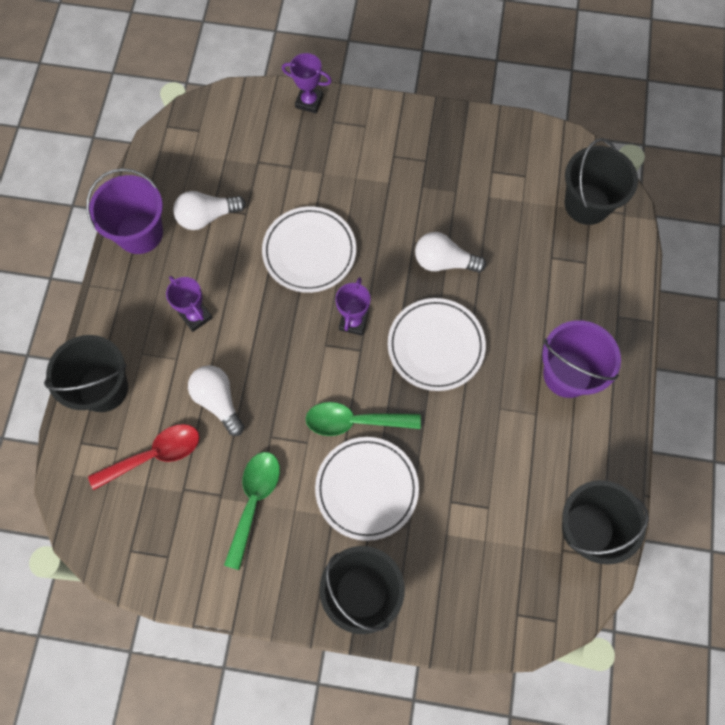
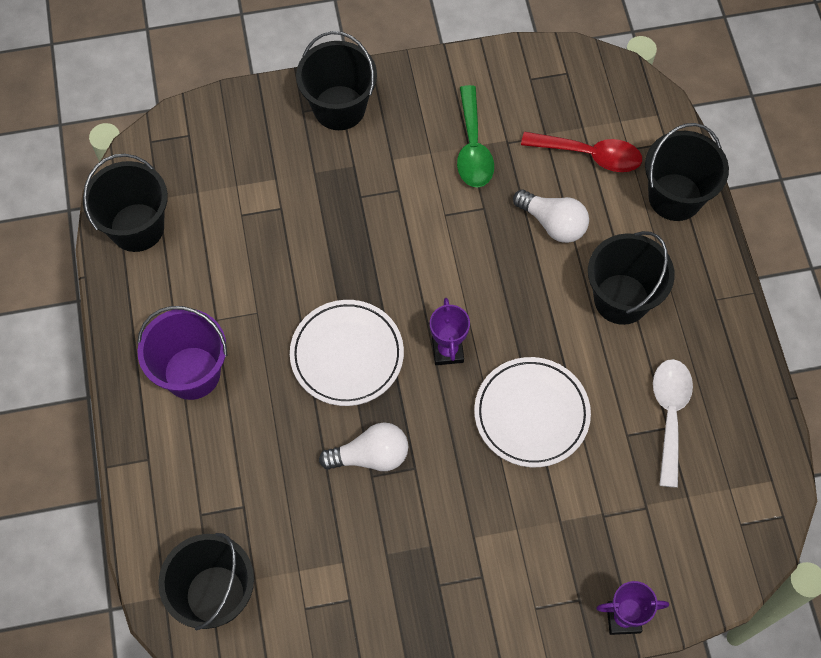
camera: 160 degrees right, 5 degrees down
(140, 233) = (734, 369): purple bucket -> none
(154, 455) = (589, 155): red spoon -> red spoon turned 120 degrees counterclockwise
(196, 316) = (621, 299): purple trophy -> black bucket
(207, 216) = (670, 415): white light bulb -> white spoon
(354, 421) = (405, 250): green spoon -> none
(366, 489) = (368, 193): white plate -> none

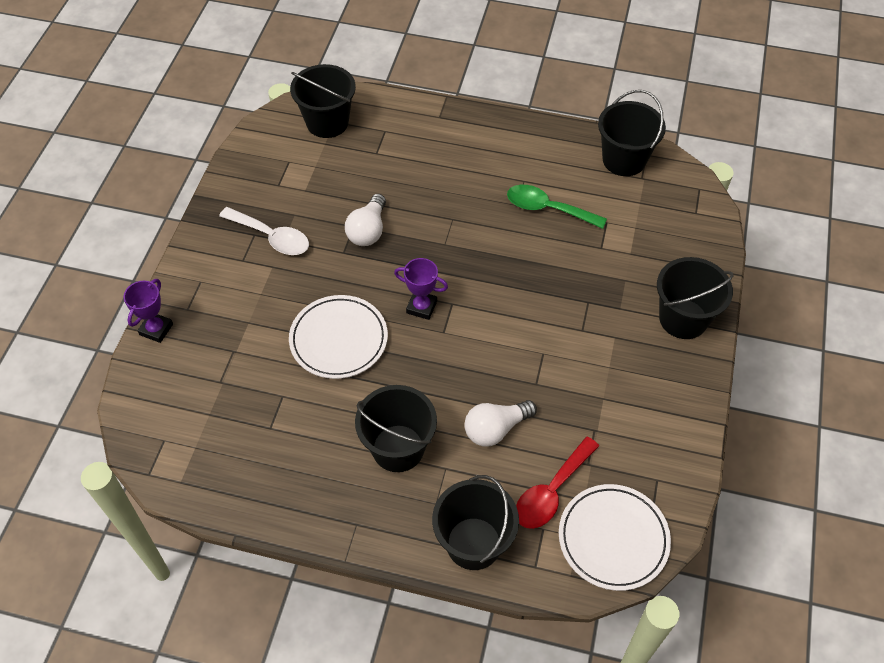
camera: 115 degrees right, 10 degrees down
(192, 373) = (489, 156): purple bucket -> none
(347, 355) = (453, 244): white plate -> white plate (613, 539)
(473, 147) = (601, 401): green spoon -> green spoon (548, 209)
(670, 415) = (279, 434): white spoon -> white spoon (271, 237)

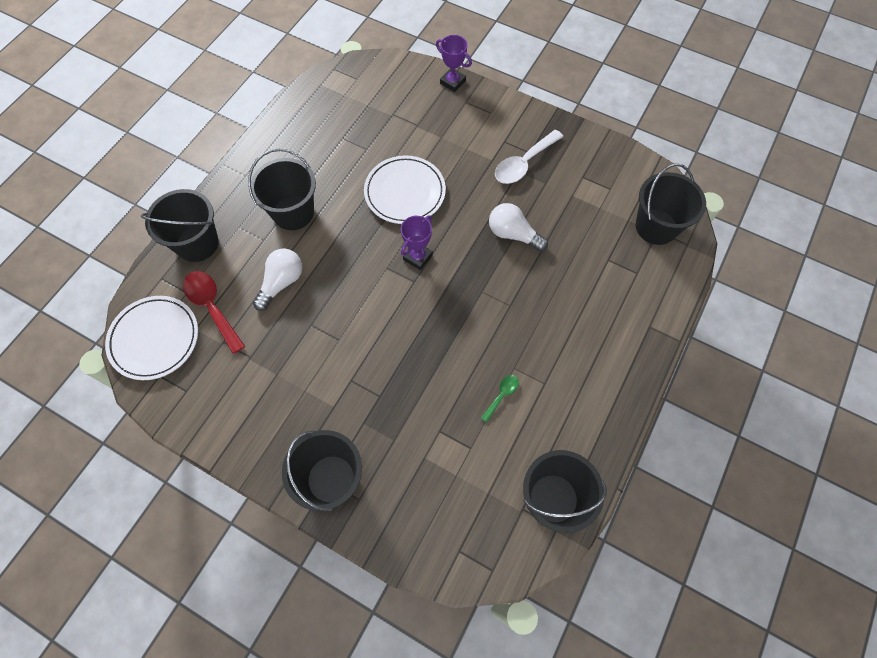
camera: 105 degrees right, 10 degrees up
(495, 429) = (281, 282): white light bulb -> white light bulb turned 45 degrees clockwise
(548, 209) = (501, 395): green spoon -> green spoon, size x0.53

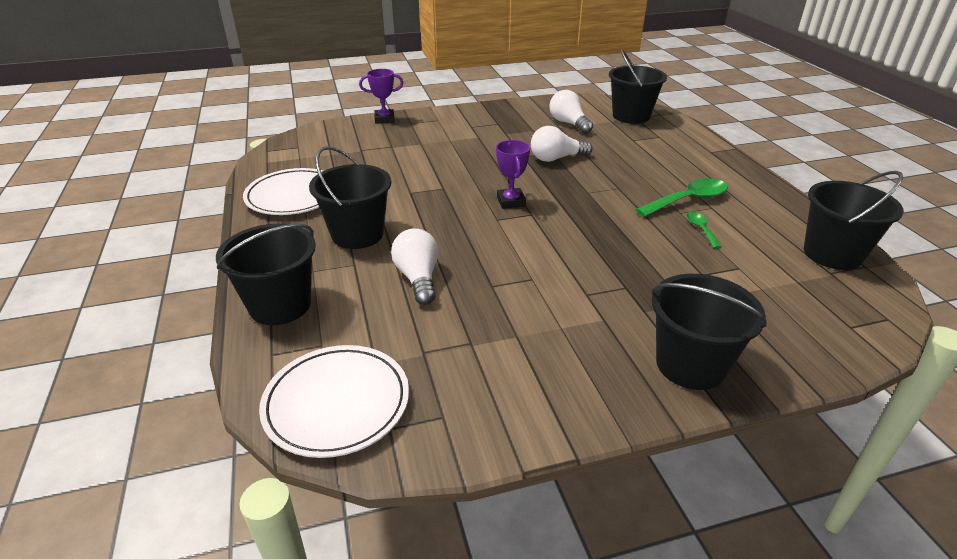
camera: 45 degrees left, 30 degrees down
(212, 307) = (371, 336): red spoon -> none
(405, 192) = (440, 178): white plate -> white plate (293, 196)
(524, 163) = (503, 129): white spoon -> none
(539, 361) = (688, 200): none -> green spoon
(586, 196) = (569, 123): none -> white light bulb

